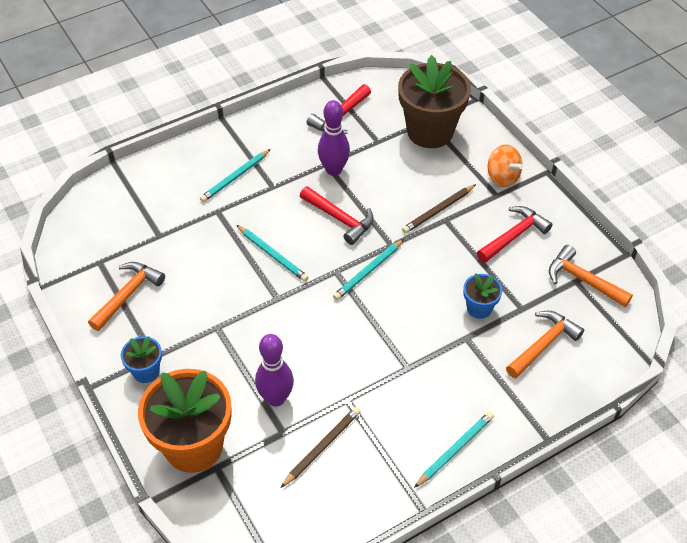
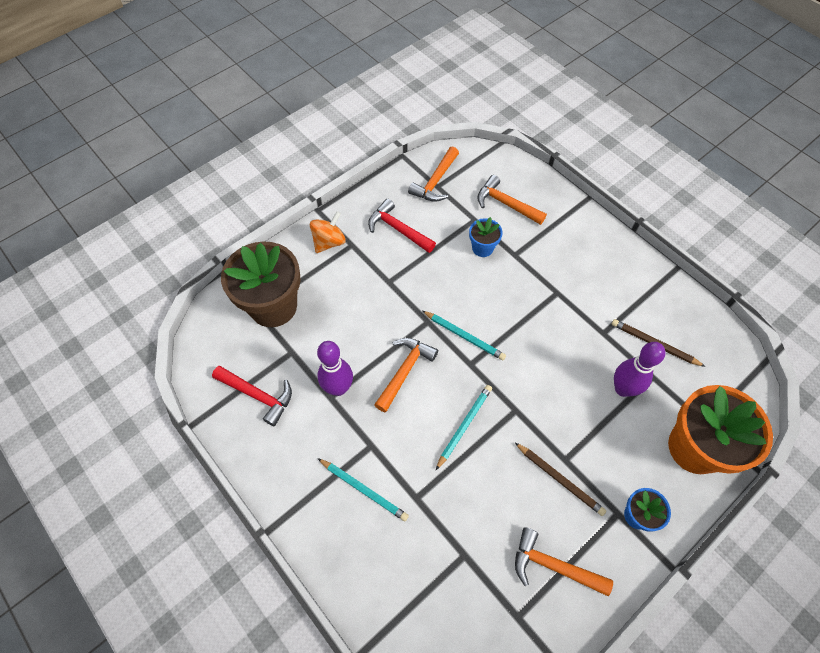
camera: 100 degrees left, 10 degrees up
(340, 219) = (405, 371): red hammer -> orange hammer
(438, 210) = (379, 288): brown pencil -> brown pencil (559, 479)
(455, 450) = (620, 253): turquoise pencil -> none

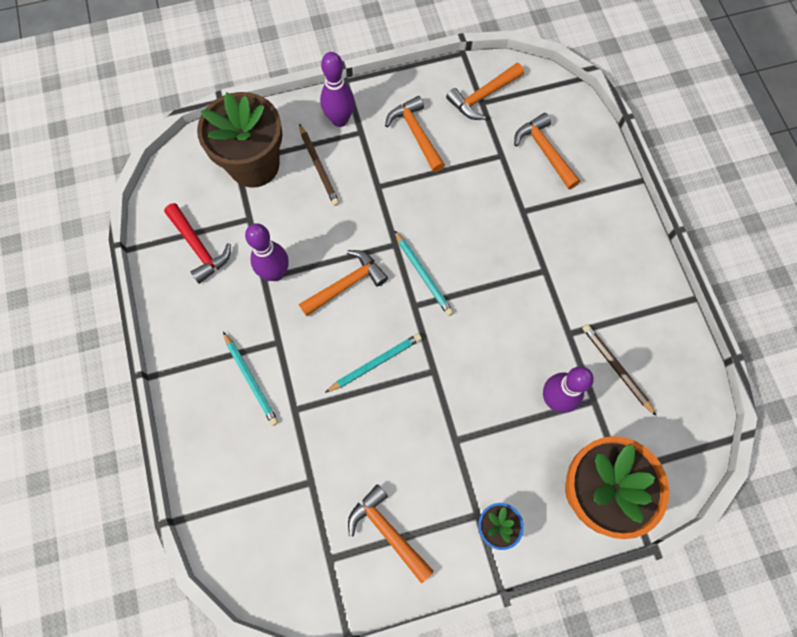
camera: 25 degrees right, 10 degrees up
(329, 242) = (340, 120): orange spinning top -> purple bowling pin
(398, 229) = (416, 134): red hammer -> orange hammer
(482, 248) = (492, 190): blue flower pot -> none
(559, 479) = (439, 456): brown pencil -> brown pencil (319, 167)

